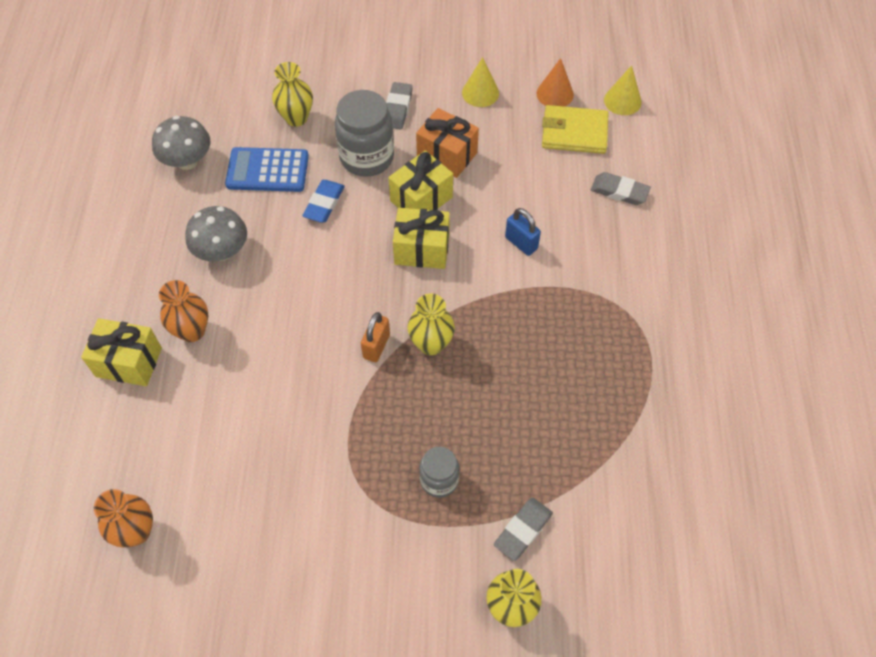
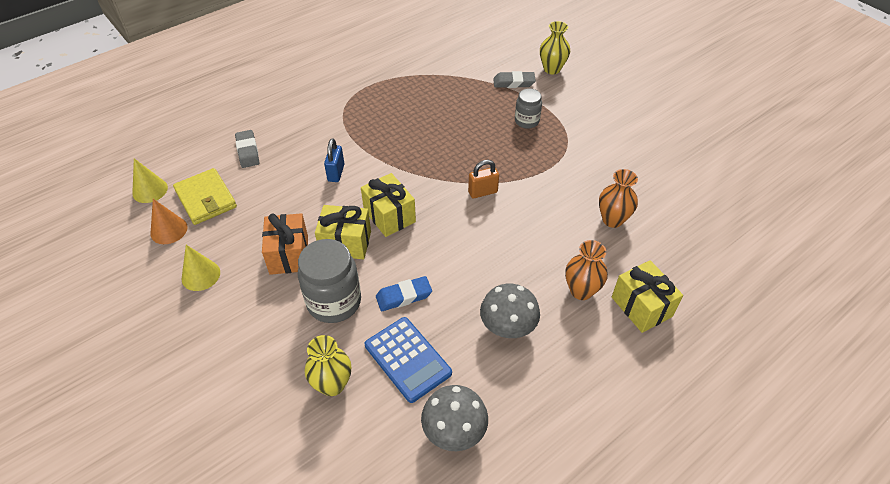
camera: 130 degrees left, 10 degrees down
(136, 531) = (708, 215): orange vase -> orange vase (612, 220)
(397, 109) = (262, 318): grey eraser -> none
(431, 344) = (453, 170): yellow vase -> none

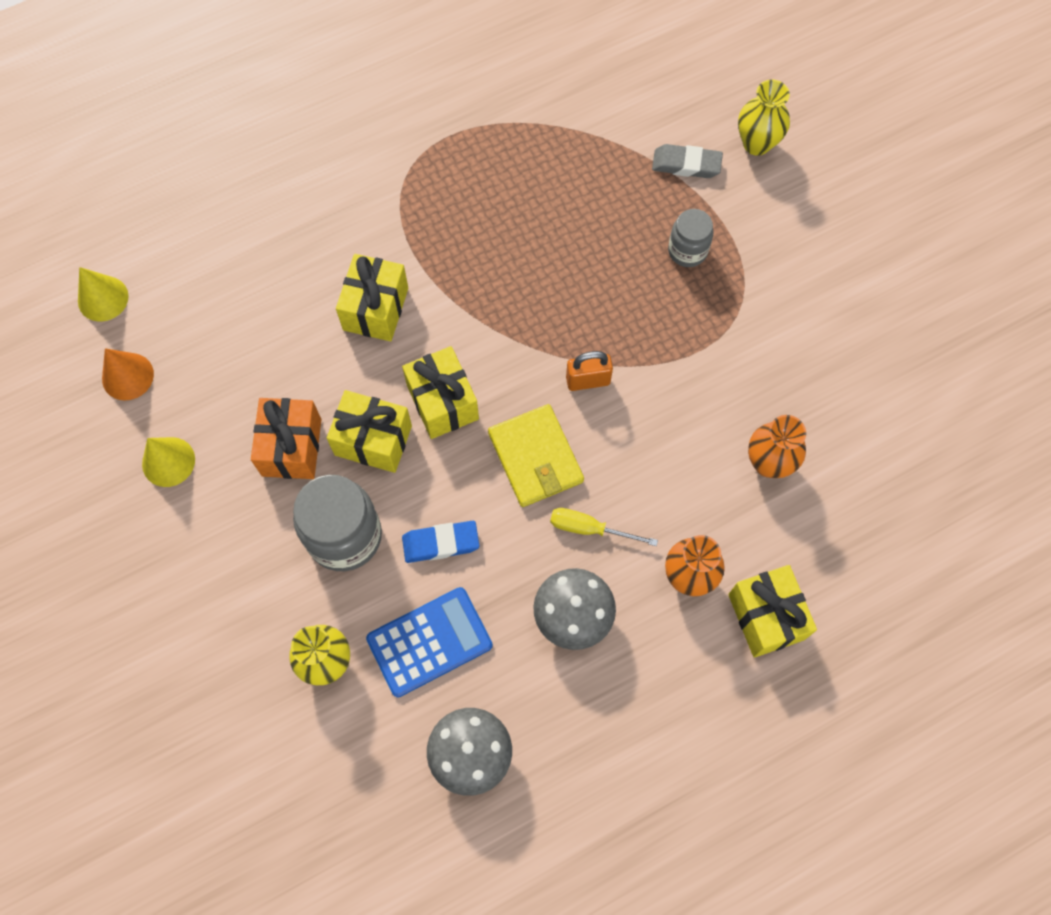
camera: 10 degrees right, 20 degrees up
(206, 199) = (182, 328): yellow wallet -> yellow wallet (535, 458)
(248, 151) = (249, 245): grey eraser -> none
(336, 173) = (375, 309): blue padlock -> yellow gift
(407, 359) = (429, 642): blue calculator -> blue calculator turned 90 degrees counterclockwise
(505, 272) = (589, 528): none -> yellow screwdriver

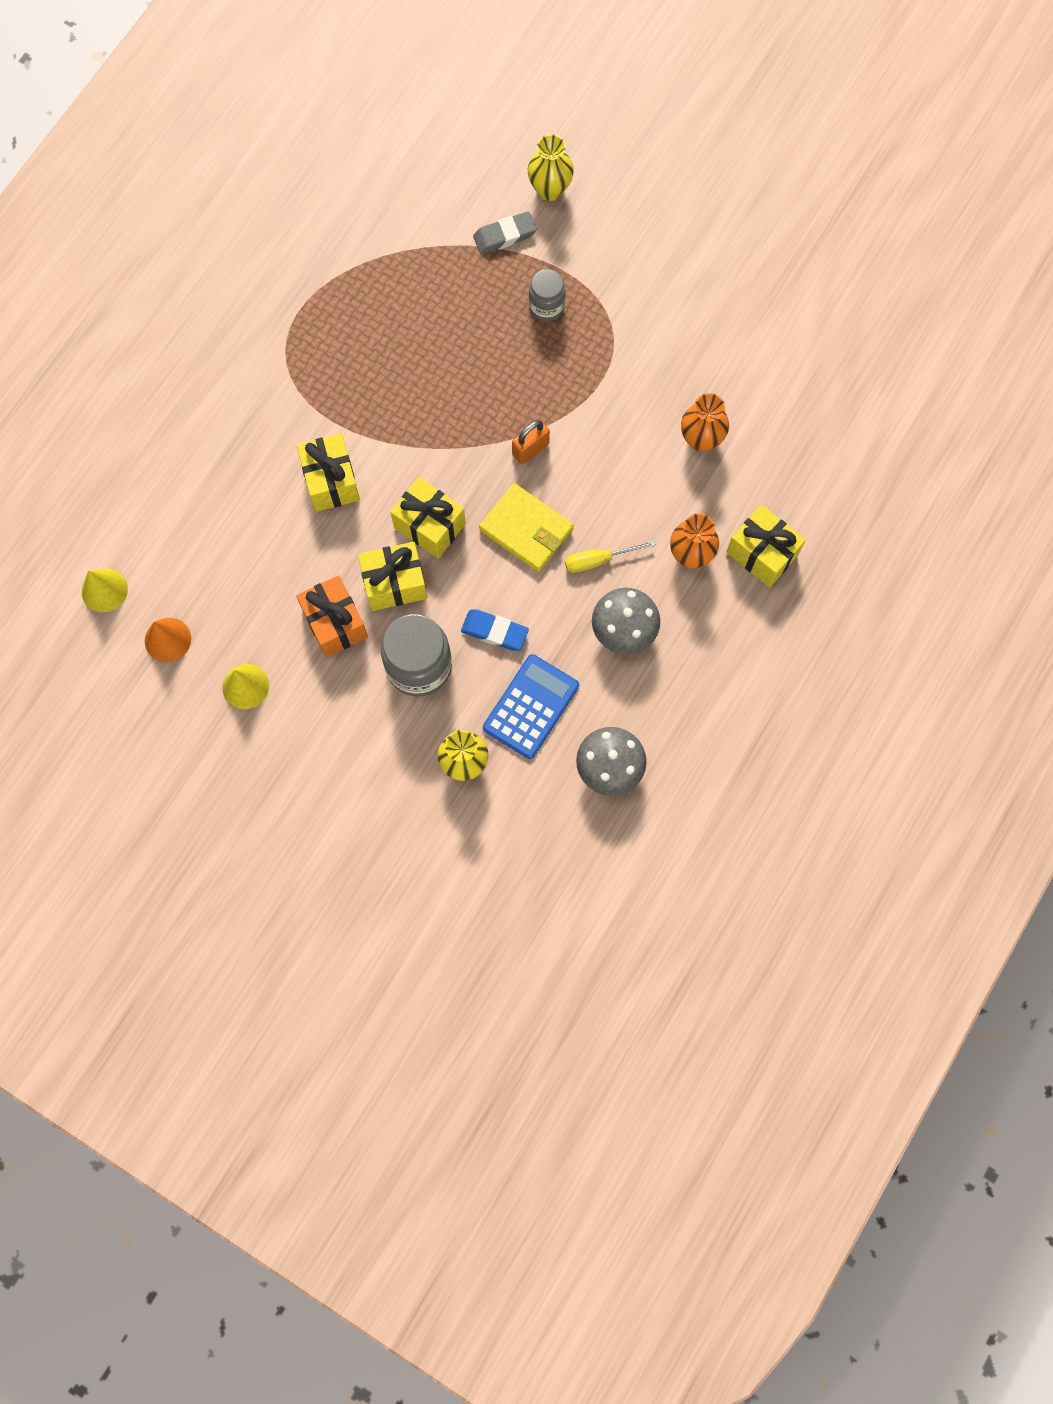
camera: 30 degrees left, 5 degrees up
(441, 543) = (494, 631): blue eraser -> blue eraser turned 60 degrees clockwise

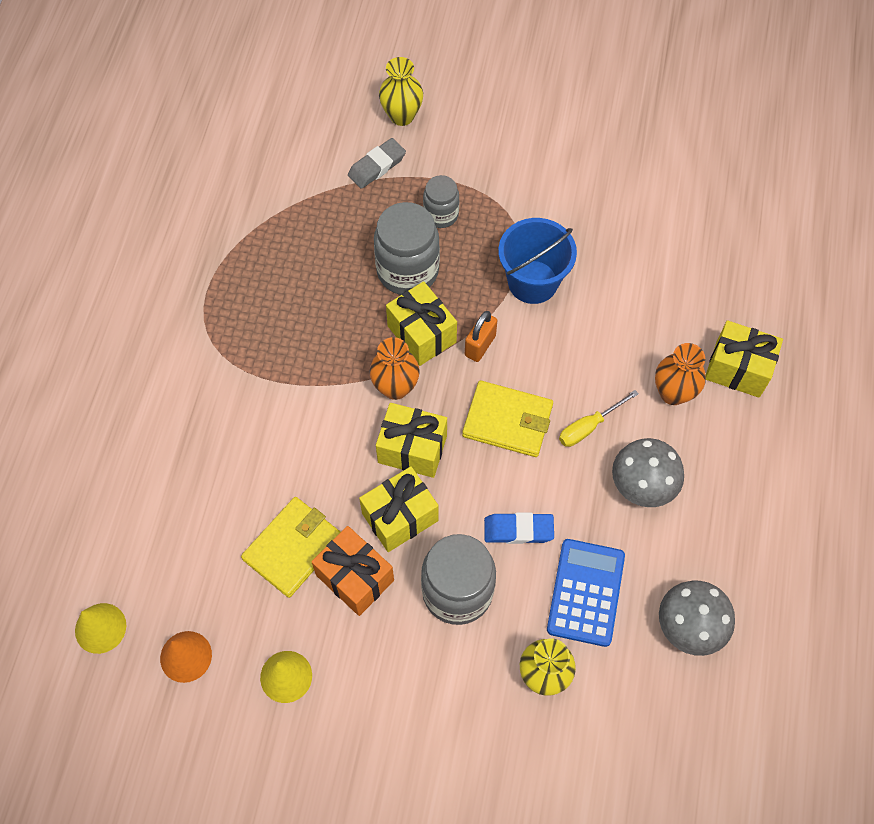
camera: 20 degrees left, 10 degrees down
(291, 578) = (293, 548): none -> yellow wallet
(331, 481) = (298, 439): yellow gift -> yellow gift (421, 334)
(492, 353) = (407, 271): none -> grey jar
(606, 403) = (532, 282): none -> blue bucket
(701, 439) = (634, 286): orange vase -> orange vase (395, 387)

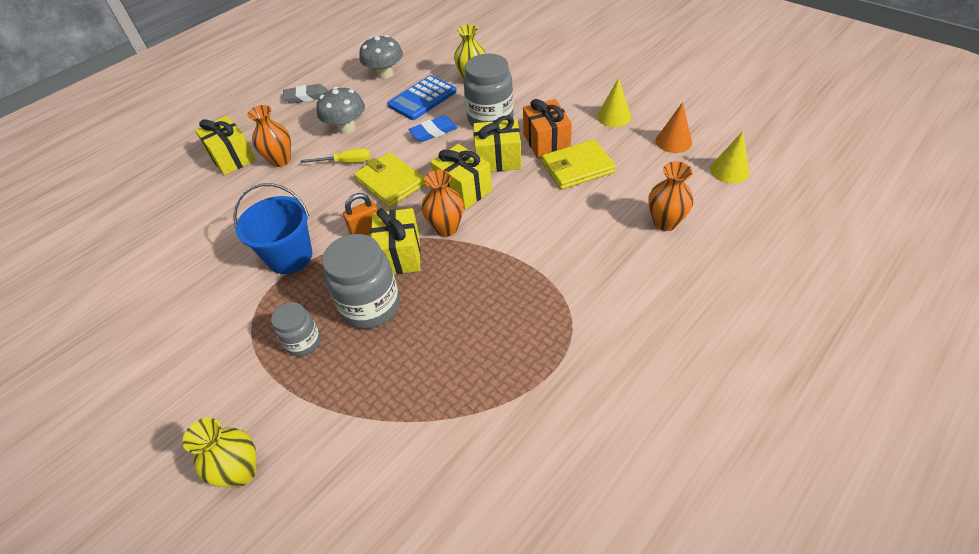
camera: 145 degrees left, 15 degrees down
(157, 503) = (665, 222): none -> orange vase
(377, 166) = (314, 422): grey eraser -> grey eraser (306, 97)
(518, 530) = (433, 132): blue eraser -> blue eraser turned 60 degrees counterclockwise

